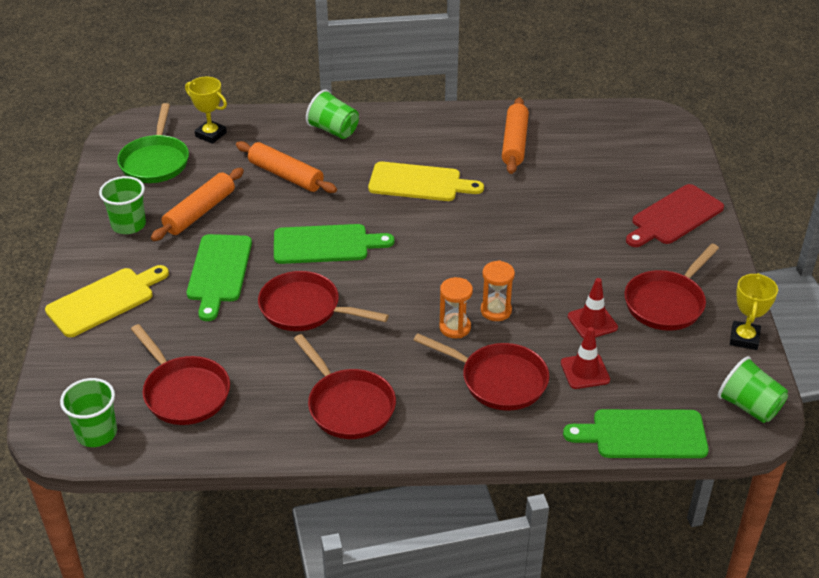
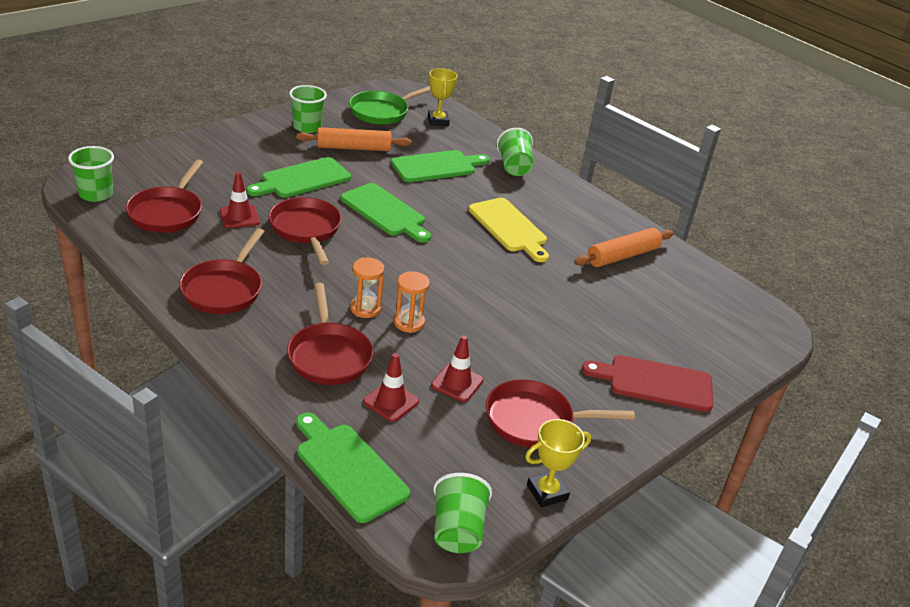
camera: 45 degrees right, 5 degrees down
(104, 300) = (224, 147): yellow cutting board -> none
(241, 344) = (239, 217): none -> red traffic cone
(286, 175) = (437, 166): orange rolling pin -> green cutting board

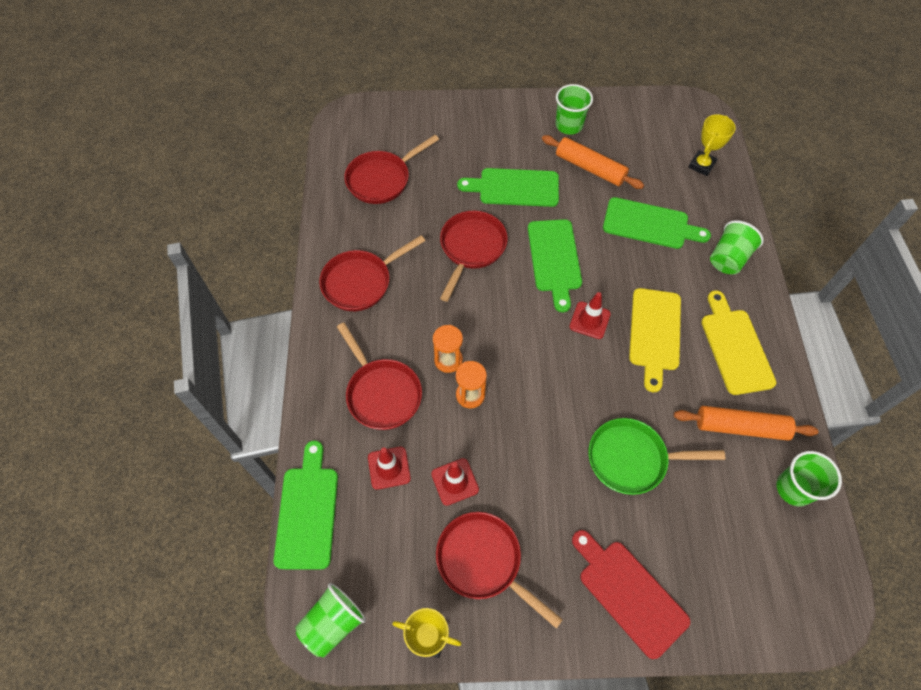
camera: 45 degrees right, 25 degrees up
(96, 194) = (347, 136): green cup -> green cup (794, 488)
(239, 217) = (431, 209): red traffic cone -> red traffic cone (589, 320)
(329, 355) = (381, 393): red pan -> red pan turned 60 degrees counterclockwise
(382, 112) = (655, 132): green pan -> green pan (632, 459)
(571, 214) = (735, 347): none -> yellow cutting board

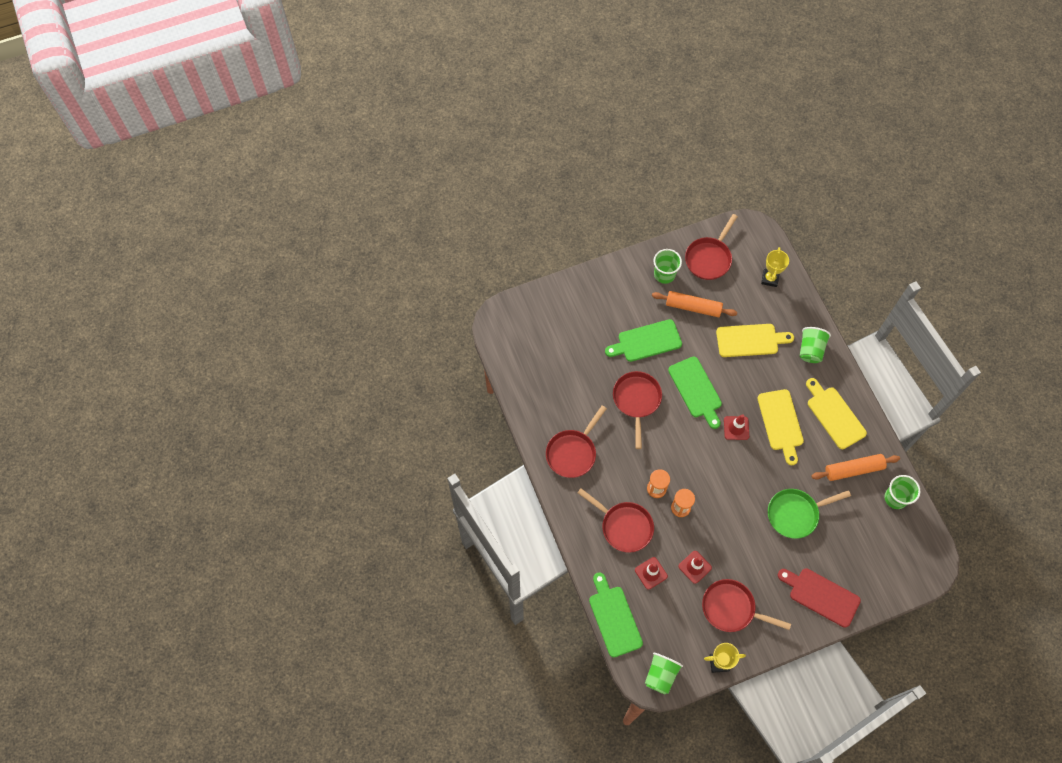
camera: 20 degrees left, 5 degrees up
(382, 179) = (549, 366): red pan -> red pan (709, 258)
(649, 224) = (750, 340): green cutting board -> yellow cutting board

